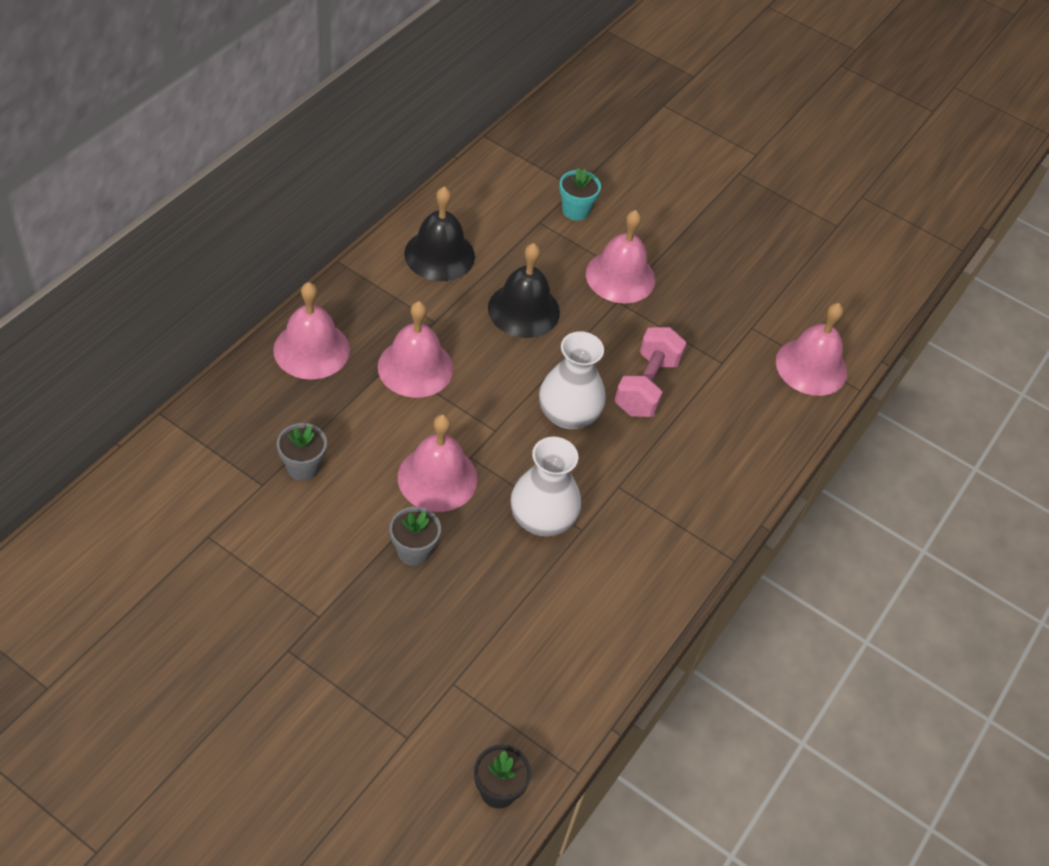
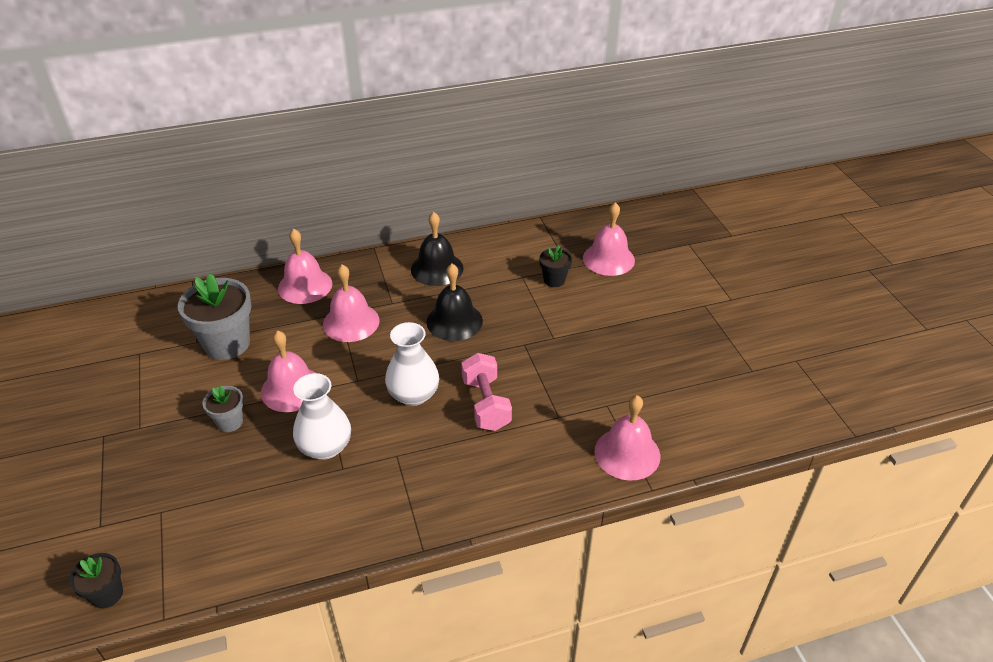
camera: 45 degrees right, 10 degrees down
(303, 467) = (227, 344): grey flower pot -> grey flower pot, size x1.92
(575, 210) = (554, 280): turquoise flower pot -> black flower pot
(620, 276) = (542, 330): pink bell -> pink bell (608, 259)
(646, 386) = (486, 404): pink dumbbell -> pink dumbbell turned 75 degrees counterclockwise

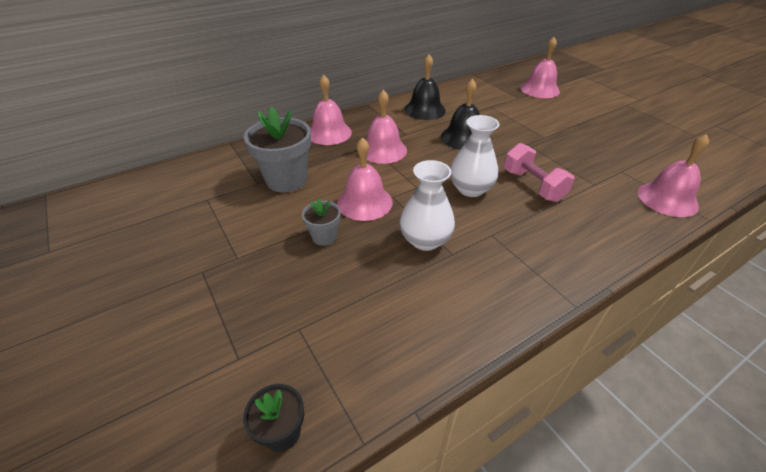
camera: 15 degrees left, 0 degrees up
(554, 280) = (514, 105): black flower pot -> none

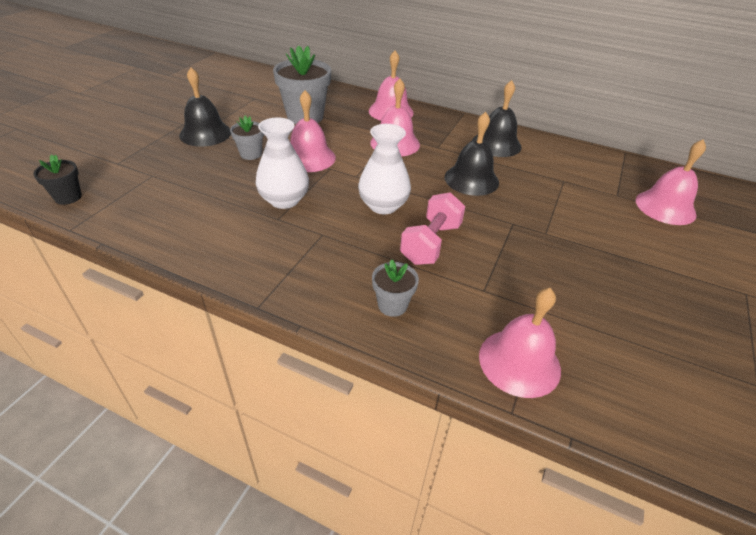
camera: 55 degrees right, 0 degrees up
(246, 258) = (205, 133): none -> black bell
(597, 230) = (392, 305): none -> grey flower pot

